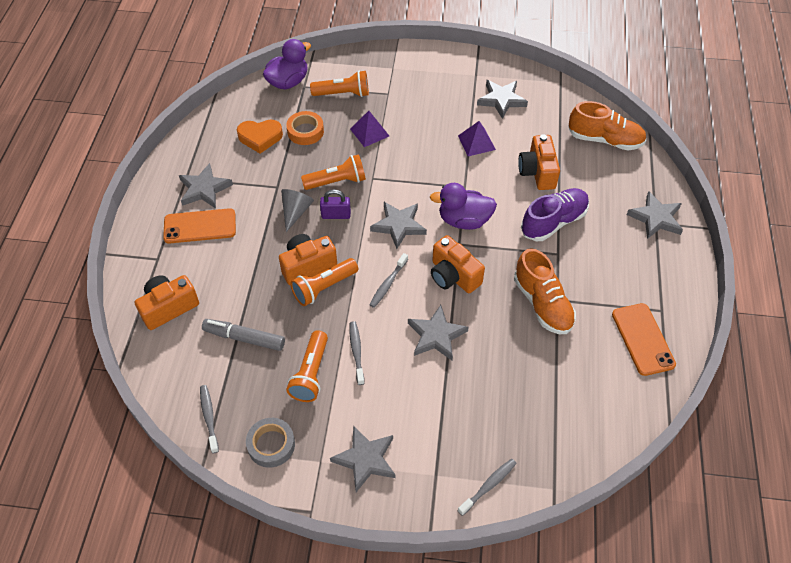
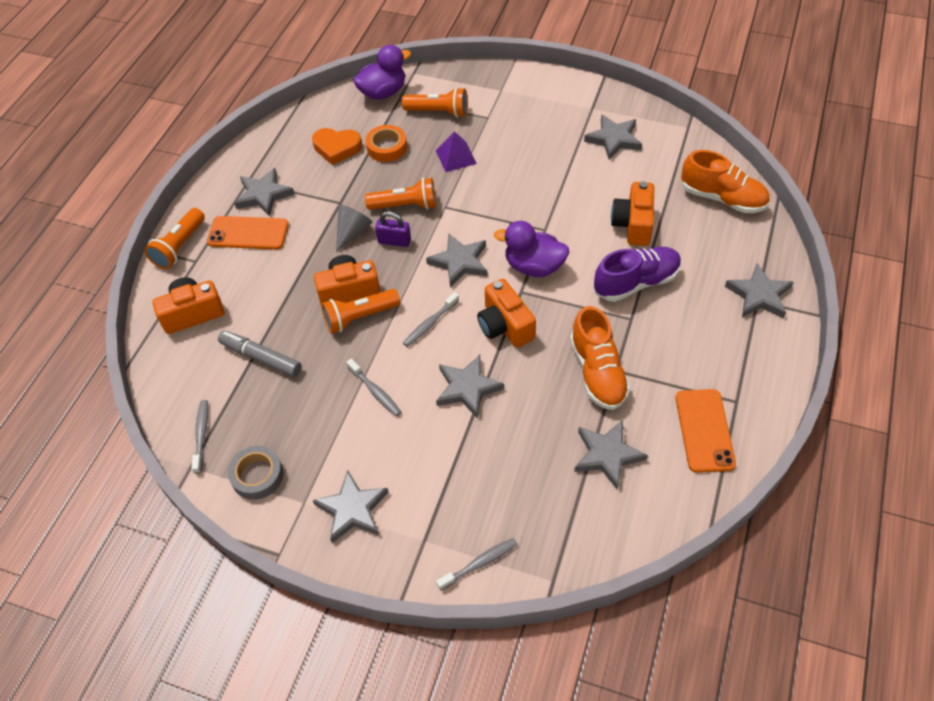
camera: 15 degrees right, 0 degrees up
(311, 373) = (320, 407): orange flashlight -> orange flashlight (180, 247)
(356, 352) = (375, 391): grey toothbrush -> grey toothbrush turned 135 degrees clockwise
(476, 142) = (572, 182): purple pyramid -> none
(570, 373) = (607, 455): none -> grey star

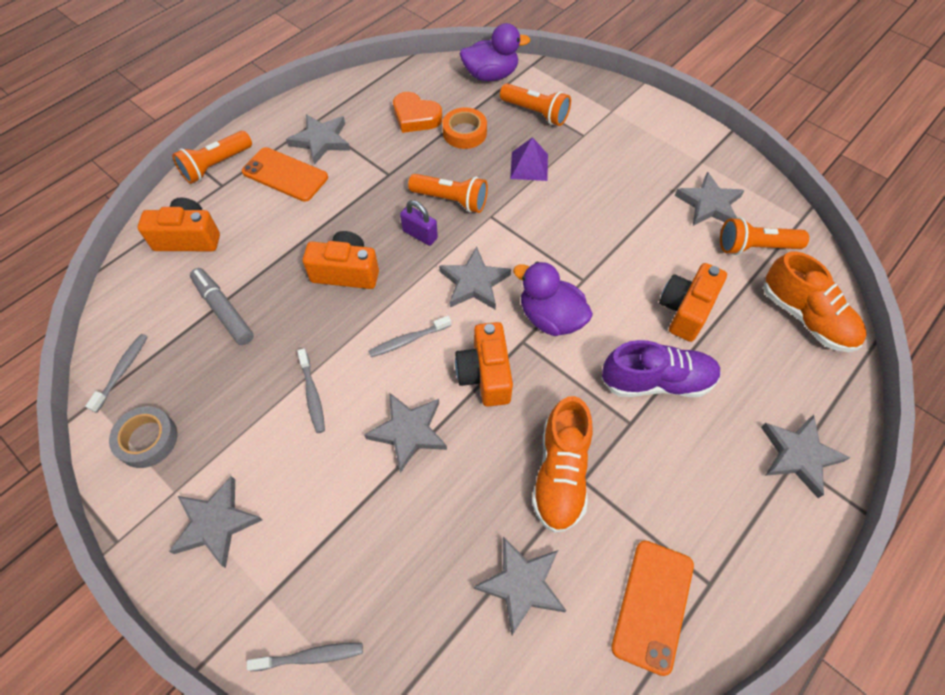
camera: 20 degrees right, 5 degrees up
(352, 232) = (384, 209): grey cone -> none
(359, 317) = (341, 304): orange flashlight -> orange flashlight (755, 247)

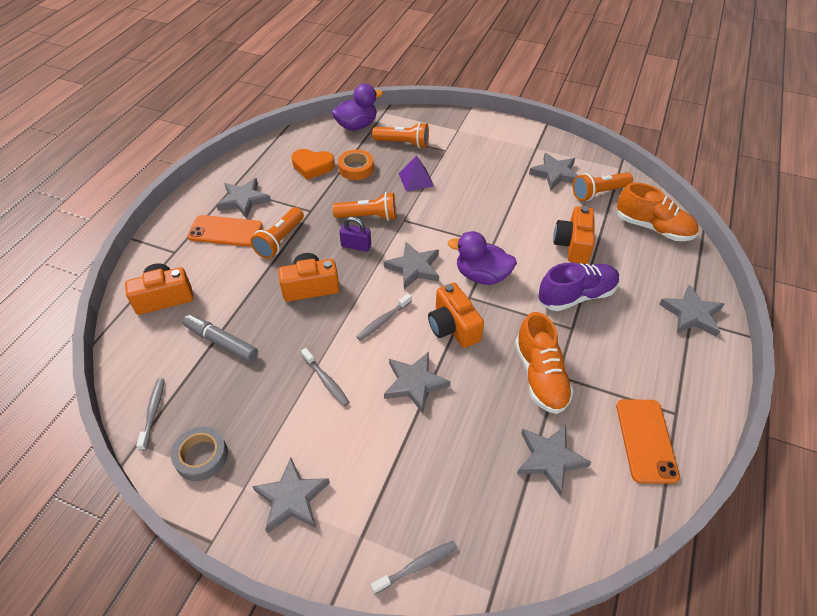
camera: 20 degrees left, 10 degrees down
(216, 165) = (162, 239): orange flashlight -> orange flashlight (280, 240)

